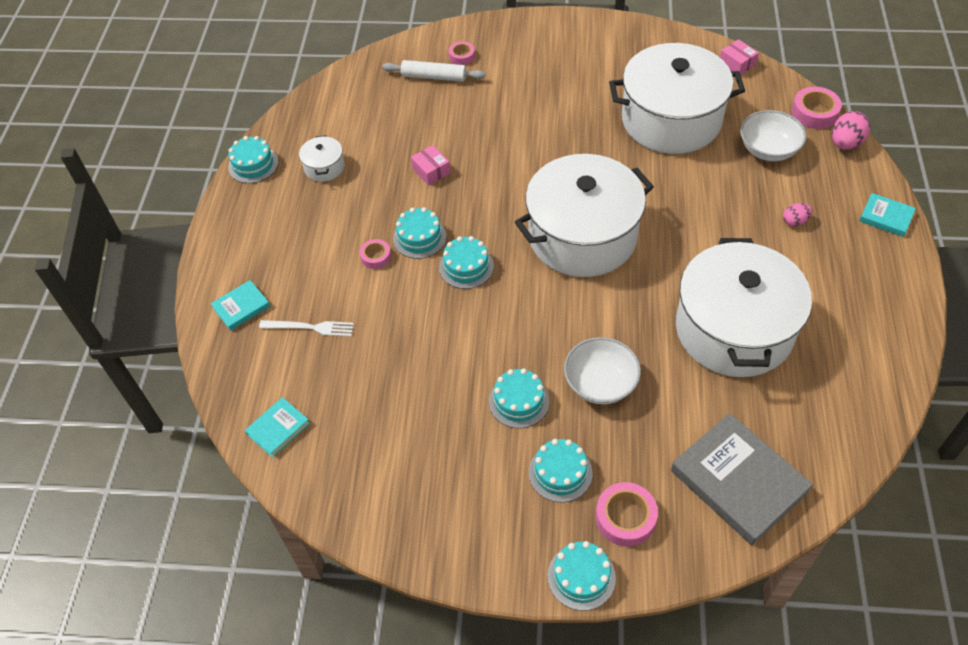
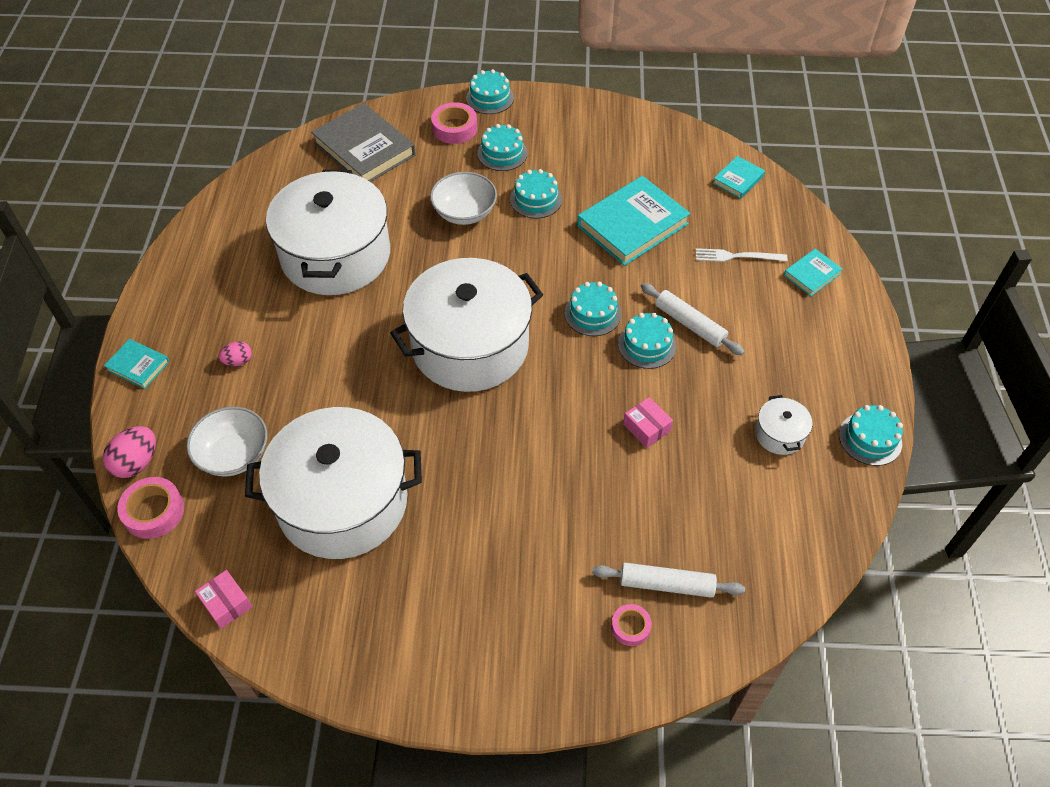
camera: 175 degrees right, 0 degrees up
(376, 256) = (689, 324): pink tape -> white rolling pin
(412, 366) = (632, 225): none -> turquoise book

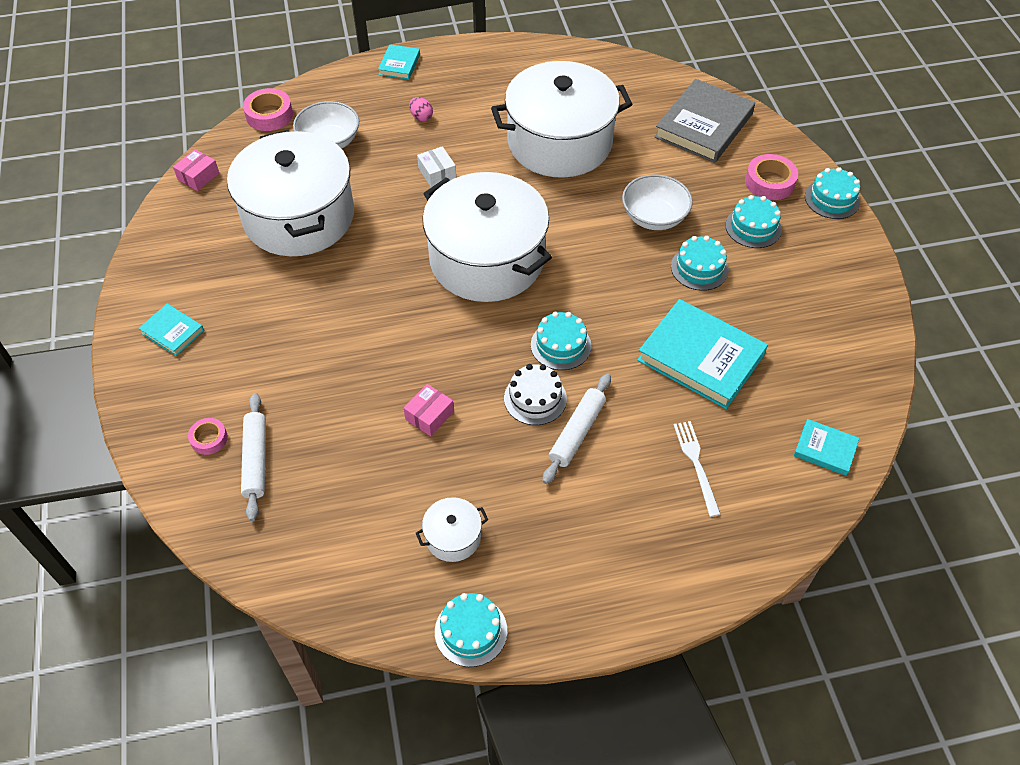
camera: 75 degrees right, 0 degrees up
(137, 463) = (310, 92): pink egg -> none
(332, 363) = (437, 173): none -> white box
(647, 345) = (535, 398): turquoise cake -> white cake
(812, 274) = (700, 547): turquoise book -> turquoise book (172, 332)

